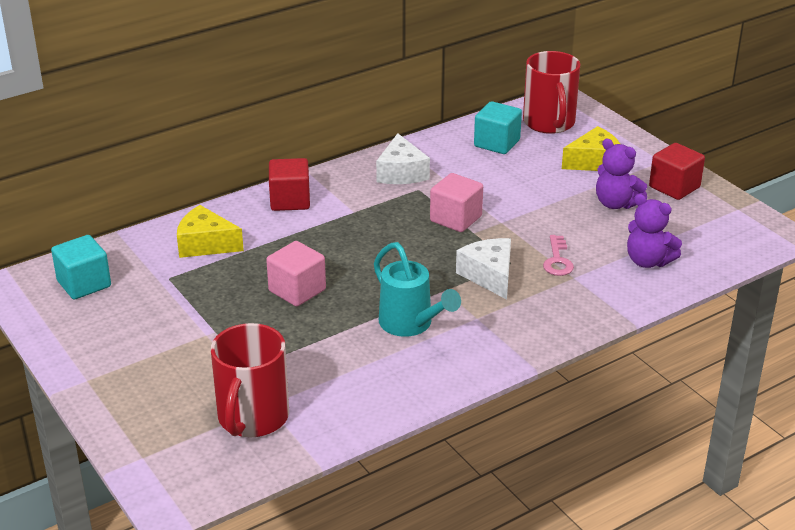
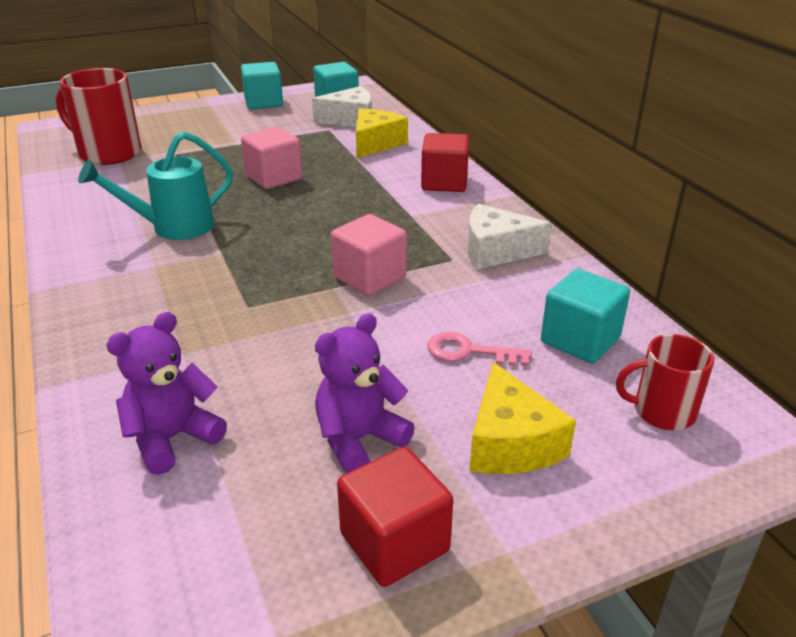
camera: 100 degrees right, 0 degrees up
(80, 338) = (263, 103): none -> turquoise cube
(489, 276) = (229, 286): white cheese -> white cheese (350, 120)
(549, 123) = (661, 411): red mug -> red mug, size x0.59
(557, 260) = (230, 345): pink key -> pink key (468, 352)

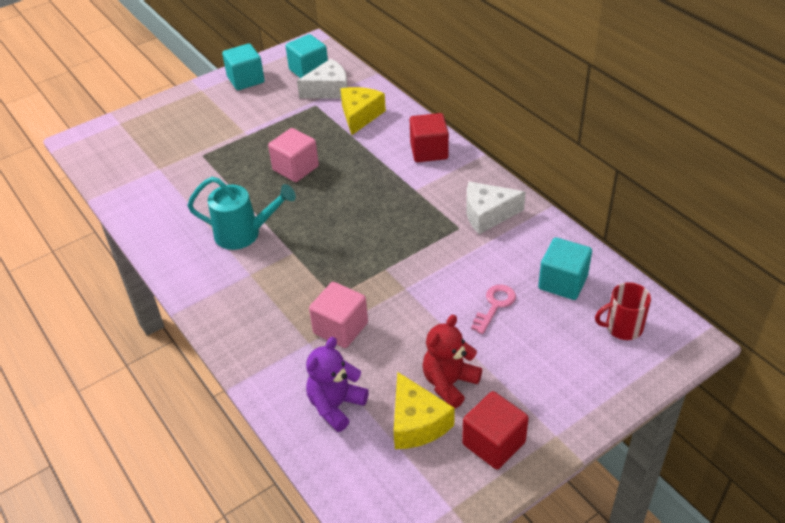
camera: 10 degrees left, 10 degrees up
(108, 153) = (146, 163): red mug -> none
(174, 227) = (244, 234): turquoise watering can -> turquoise watering can turned 135 degrees counterclockwise
(359, 439) = (449, 383): purple teddy bear -> red teddy bear
(369, 277) = (408, 255): pink cube -> pink cube (340, 328)
(468, 352) = (495, 305): pink key -> pink key turned 120 degrees clockwise
(510, 443) = (539, 367): yellow cheese -> yellow cheese (417, 423)

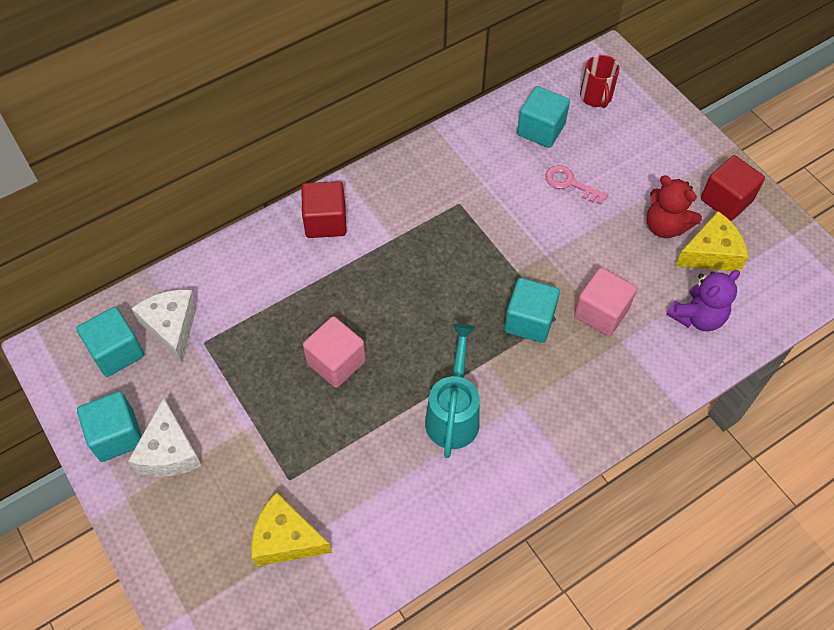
camera: 90 degrees left, 15 degrees up
(332, 278) = (529, 321): none -> turquoise cube
(336, 405) = (697, 317): purple teddy bear -> purple teddy bear turned 75 degrees counterclockwise
(360, 116) = (240, 290): yellow cheese -> yellow cheese (286, 539)
(487, 214) = (441, 177): white cheese -> white cheese (169, 451)

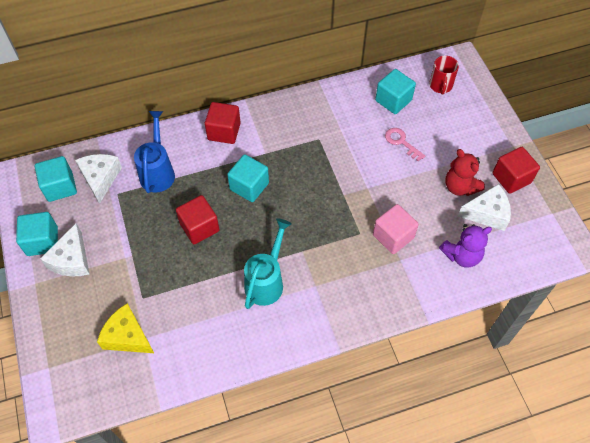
camera: 15 degrees right, 0 degrees up
(251, 298) = (158, 172): none -> blue watering can
(336, 362) = (199, 227): pink cube -> red cube
(529, 321) = (340, 230): turquoise cube -> turquoise cube (249, 186)
(711, 253) = (487, 213): yellow cheese -> white cheese

